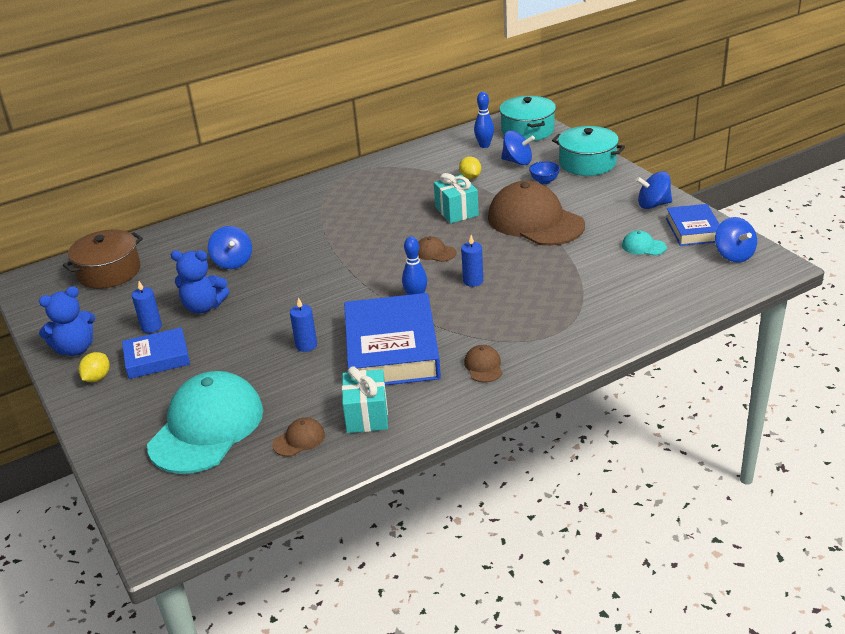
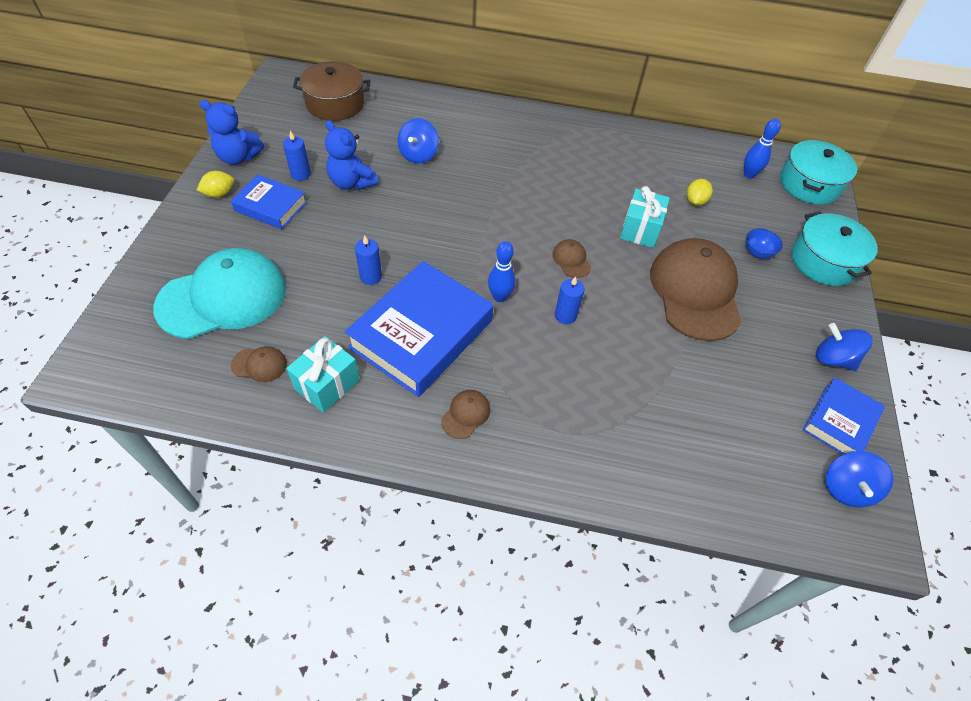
camera: 35 degrees right, 20 degrees up
(517, 161) = (758, 213): blue spinning top -> none
(643, 246) = (763, 401): turquoise cap -> none

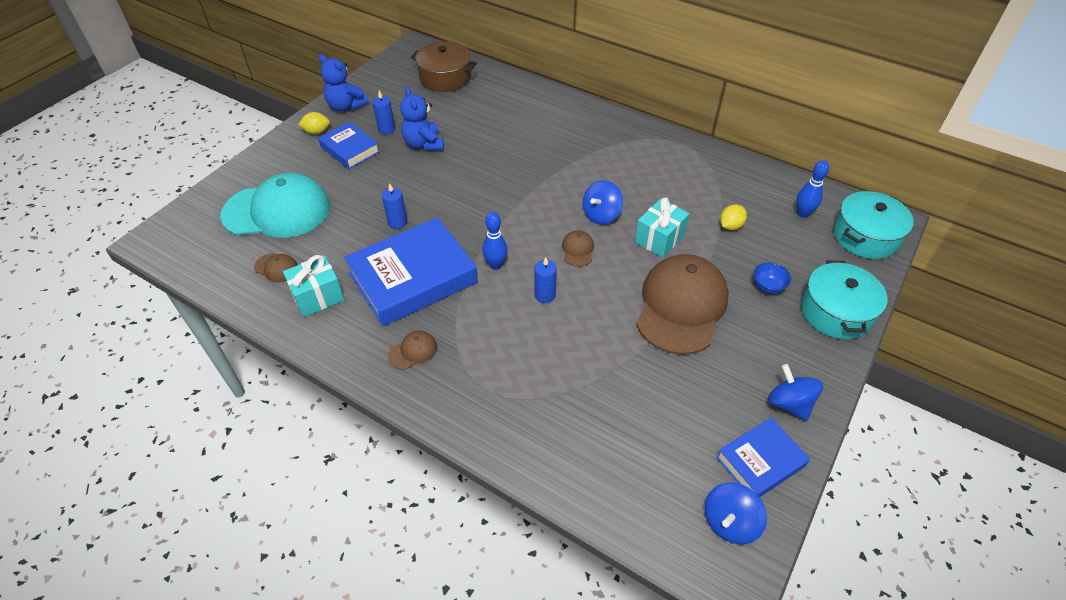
camera: 25 degrees right, 5 degrees down
(418, 155) = (492, 132): blue spinning top -> blue spinning top (601, 215)

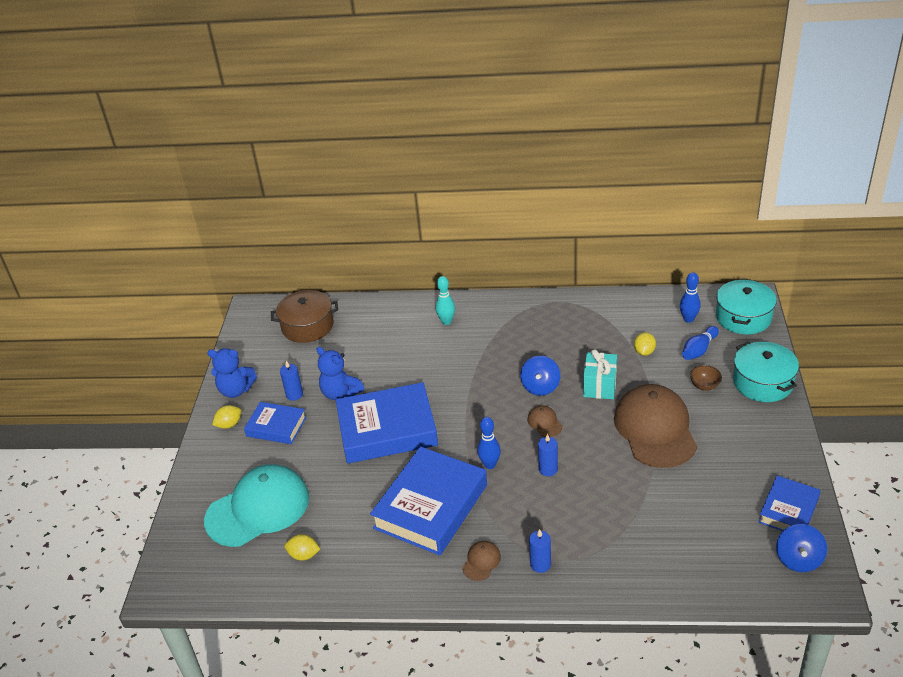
camera: 25 degrees left, 10 degrees down
(276, 268) = (304, 555): brown cap -> yellow lemon
(318, 297) = (363, 560): turquoise gift -> none
(397, 222) = (377, 469): blue candle -> blue candle (540, 564)
(435, 192) = (387, 429): none -> blue book
(564, 120) = (446, 321): none -> turquoise bowling pin
(767, 287) = (704, 386): blue bowl -> brown bowl
(789, 404) = (778, 462): blue spinning top -> none
(790, 248) = (699, 350): none -> blue bowling pin

